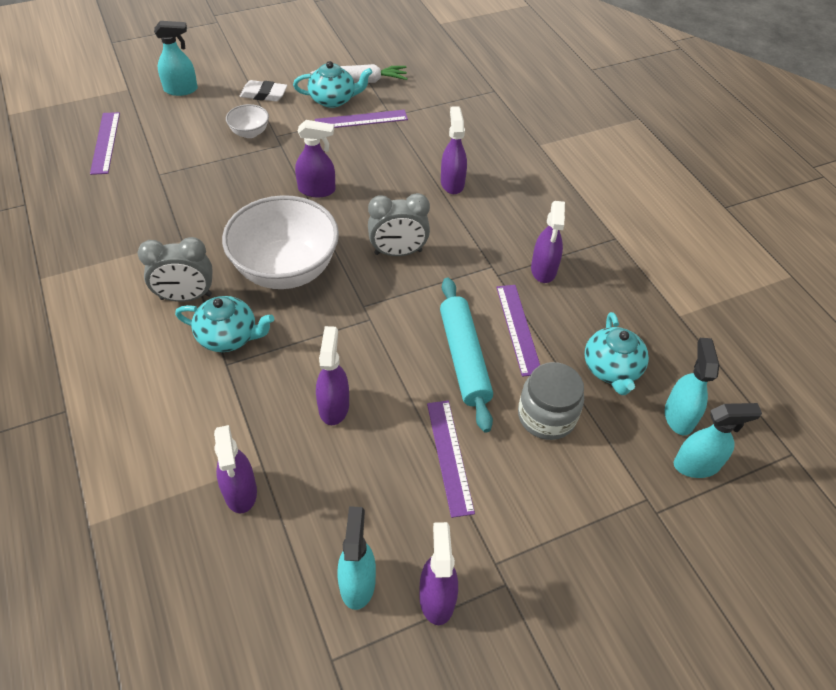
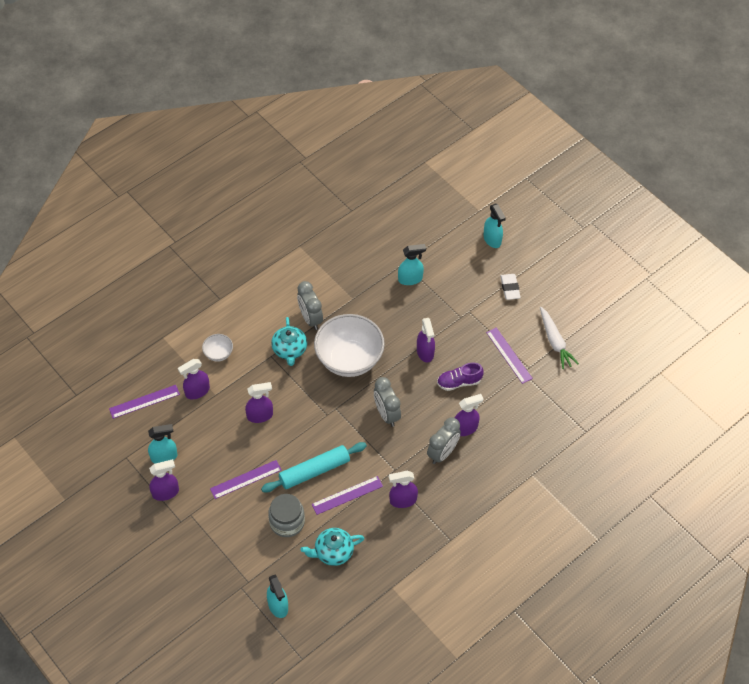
camera: 75 degrees right, 5 degrees up
(105, 142) = (420, 223): purple ruler -> purple ruler (144, 401)
(250, 133) = (465, 295): white bowl -> white bowl (218, 354)
(333, 100) = (524, 331): turquoise teapot -> none
(380, 171) = (459, 382): none -> purple shoe
(482, 212) = (443, 453): none -> grey clock
(679, 416) = (309, 593): turquoise spray bottle -> turquoise spray bottle (410, 279)

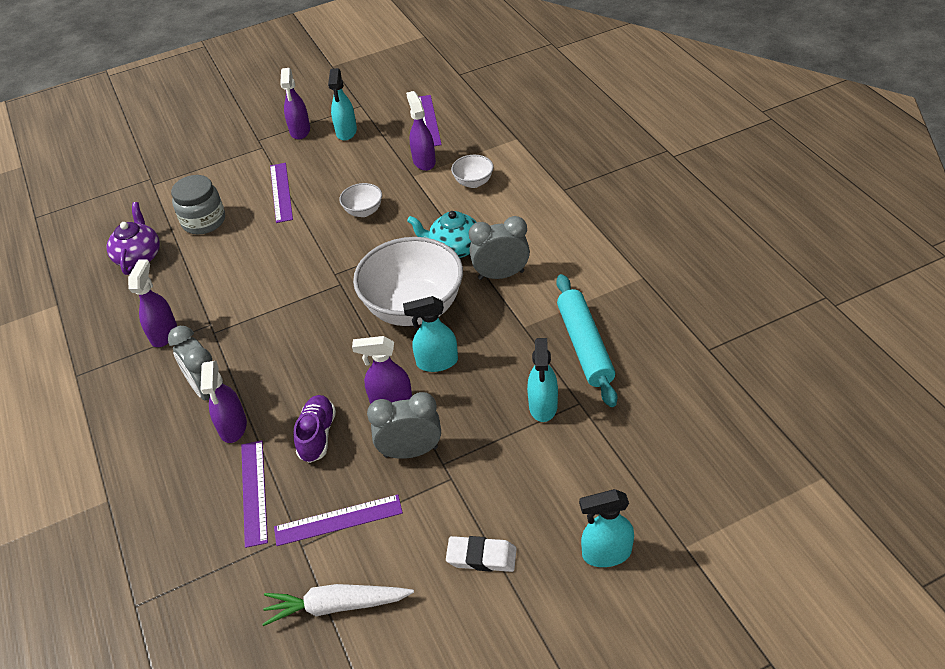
camera: 110 degrees right, 10 degrees down
(260, 415) = (363, 211): purple spray bottle -> white bowl
(278, 606) = (108, 204): turquoise spray bottle -> turquoise spray bottle (437, 362)
(314, 471) = (258, 252): turquoise rolling pin -> turquoise rolling pin (584, 345)
(333, 552) = (139, 256): turquoise teapot -> purple teapot
(347, 495) = (206, 279): purple ruler -> purple ruler (254, 492)
(386, 414) = (304, 336): grey clock -> grey clock (410, 451)

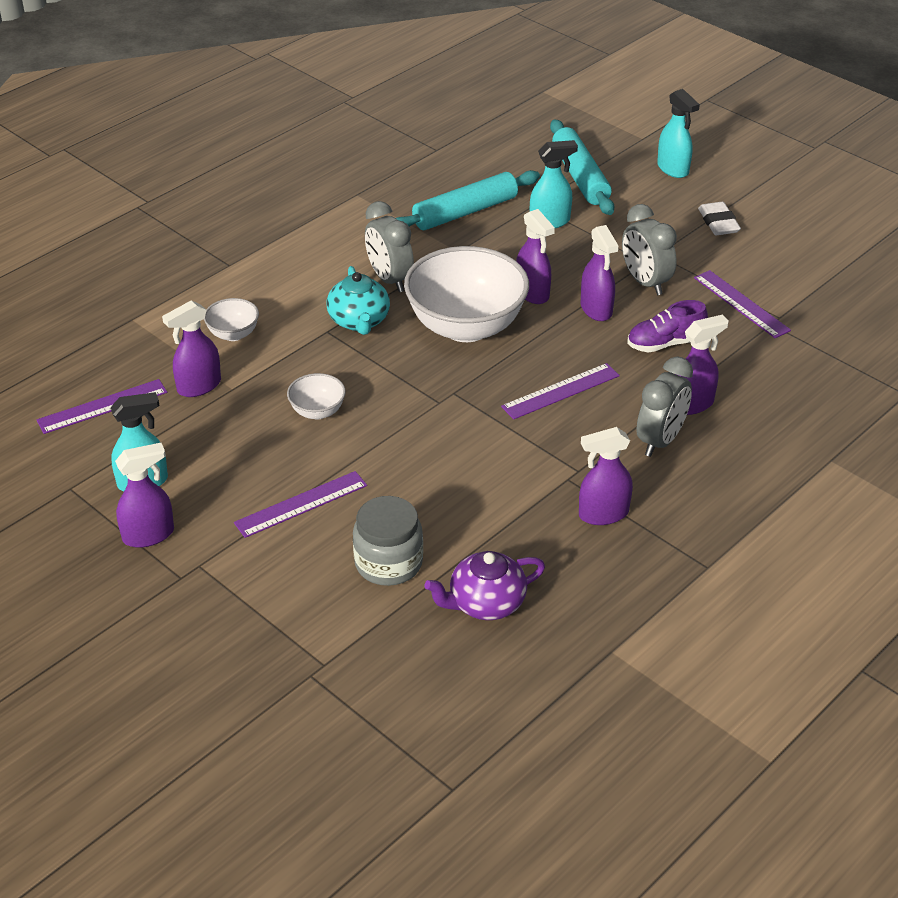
camera: 115 degrees left, 5 degrees down
(254, 492) = (751, 363): purple ruler -> purple ruler (561, 391)
(336, 606) = (814, 282): white carrot -> none
(437, 362) = (532, 293): turquoise spray bottle -> purple spray bottle
(618, 456) = (580, 176): none -> turquoise rolling pin

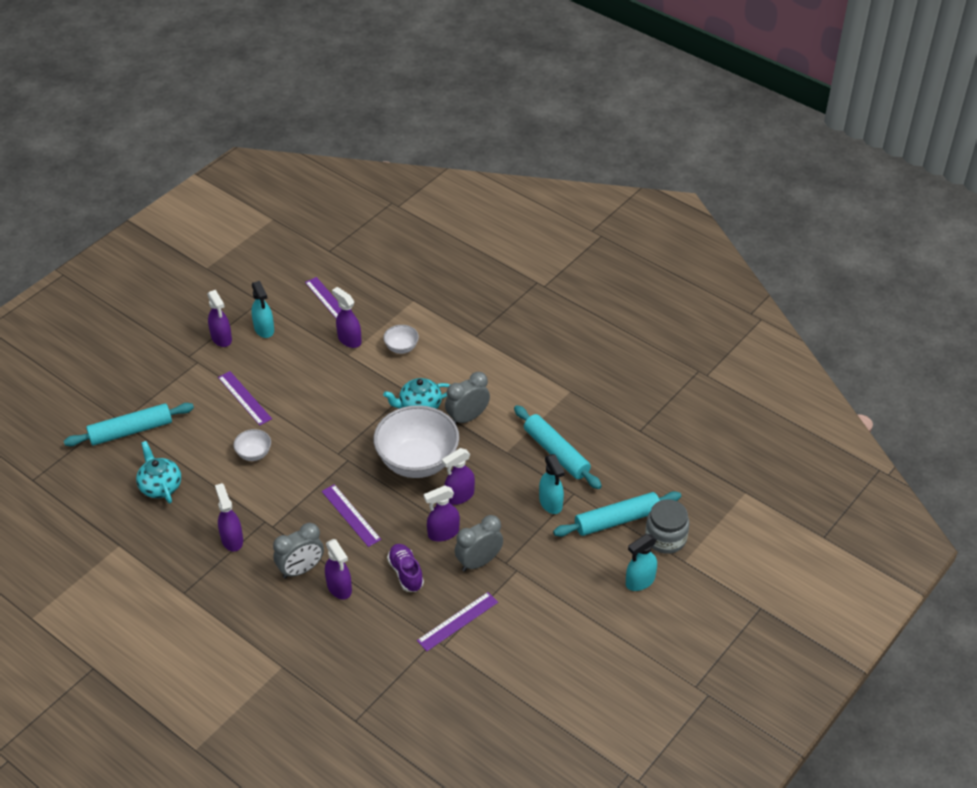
camera: 85 degrees right, 5 degrees up
(317, 411) = (327, 396): white bowl -> white bowl (254, 454)
(350, 649) = (131, 431): none -> turquoise rolling pin
(388, 563) = (194, 441): grey jar -> grey jar (665, 538)
(485, 603) = (160, 486): purple teapot -> turquoise teapot
(660, 441) = (301, 569): grey clock -> grey clock turned 60 degrees counterclockwise
(718, 223) = (565, 610): white eraser -> none

